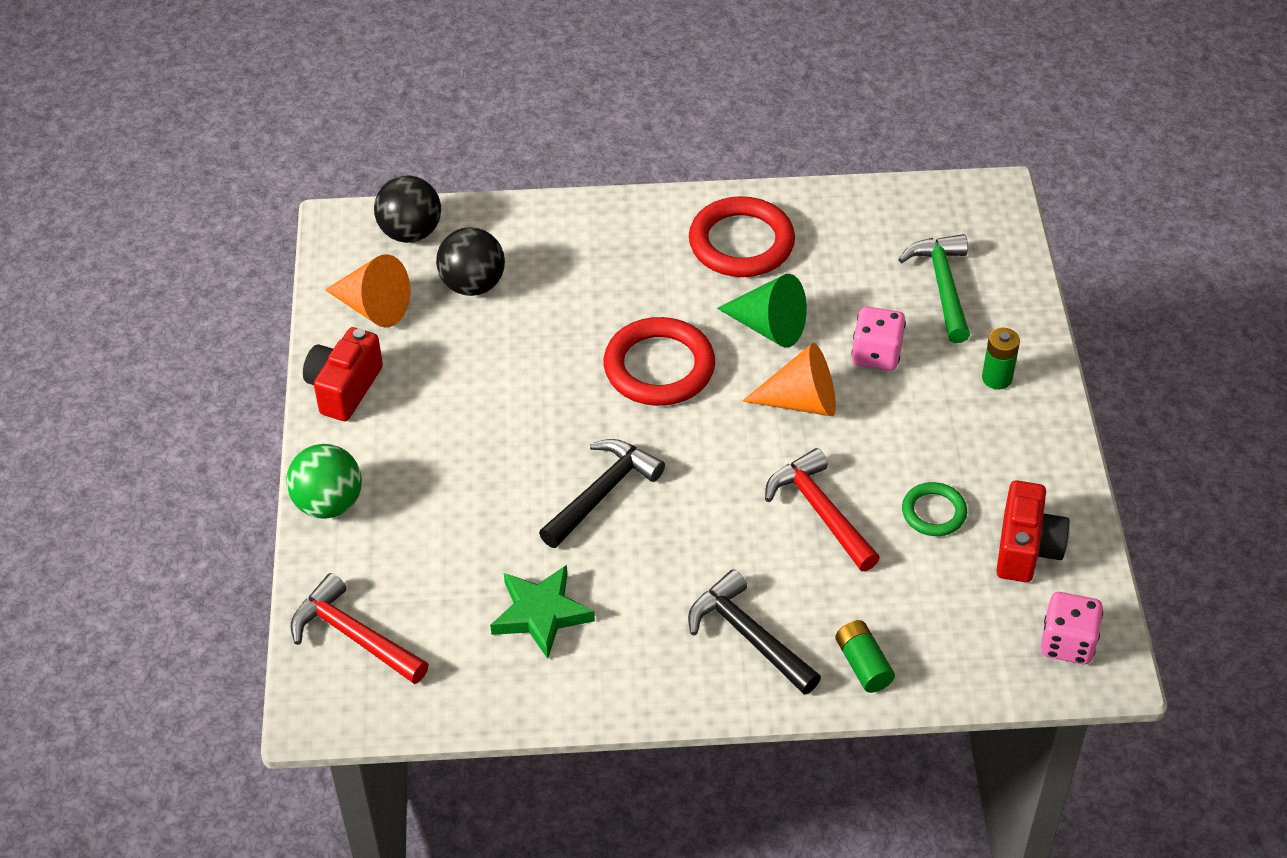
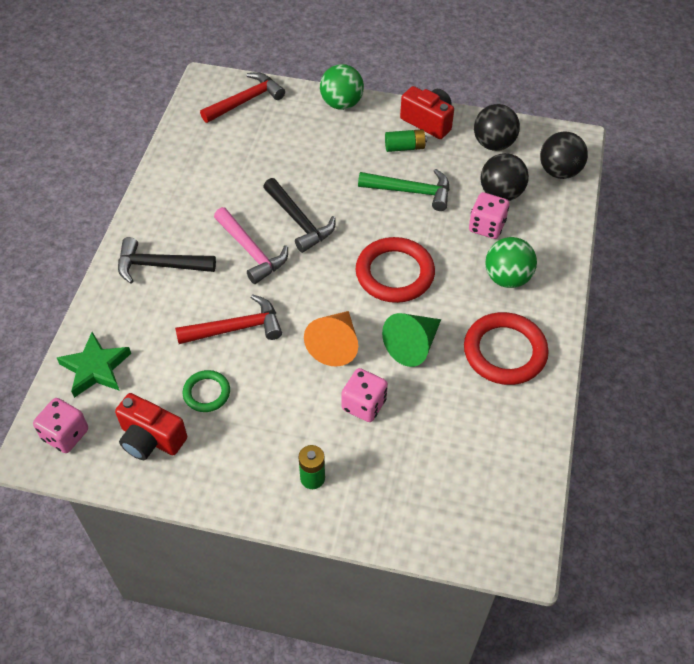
camera: 105 degrees right, 5 degrees up
(373, 307) = (493, 144): orange cone -> black ball
(540, 290) = (486, 226): none -> pink dice
(541, 614) = (223, 176): green star -> green star (95, 368)
(623, 257) = (507, 278): none -> green ball
(680, 534) = (251, 251): none -> pink hammer
(749, 636) = (160, 265): black hammer -> black hammer turned 150 degrees counterclockwise
(863, 664) = (110, 316): green battery -> green battery (405, 147)
(943, 286) = (421, 474): green hammer -> green hammer (410, 191)

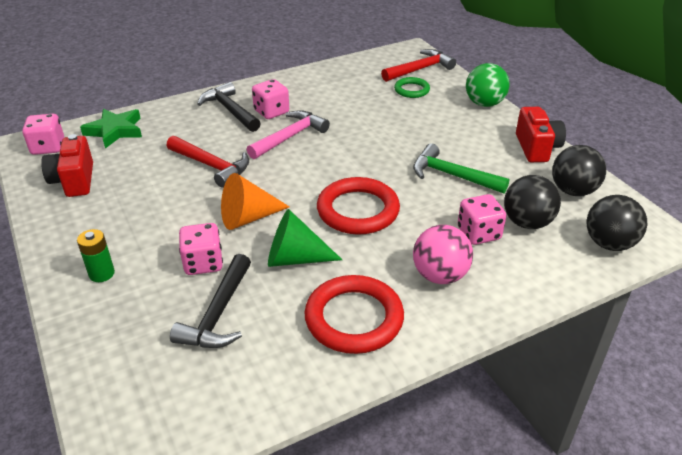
camera: 50 degrees right, 15 degrees down
(196, 239) = (271, 112): none -> pink dice
(206, 393) = (138, 183): green ring -> green ring (411, 90)
(245, 101) = (420, 69): red hammer -> red hammer turned 45 degrees counterclockwise
(251, 251) = (290, 137): pink hammer -> pink hammer turned 150 degrees counterclockwise
(299, 221) = (346, 142): black hammer -> black hammer (218, 313)
(405, 147) = (491, 150): green battery -> none
(410, 191) = (452, 175): green hammer -> green hammer turned 150 degrees clockwise
(507, 278) = (440, 275): green ball -> pink ball

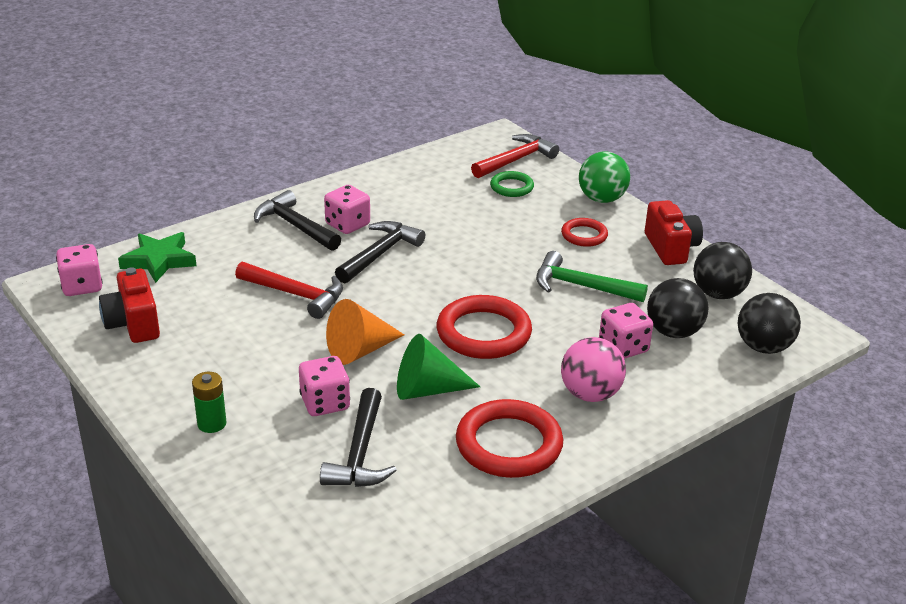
camera: 10 degrees left, 5 degrees down
(290, 137) = (380, 254): pink hammer -> black hammer
(463, 132) = (584, 235): none -> red ring

